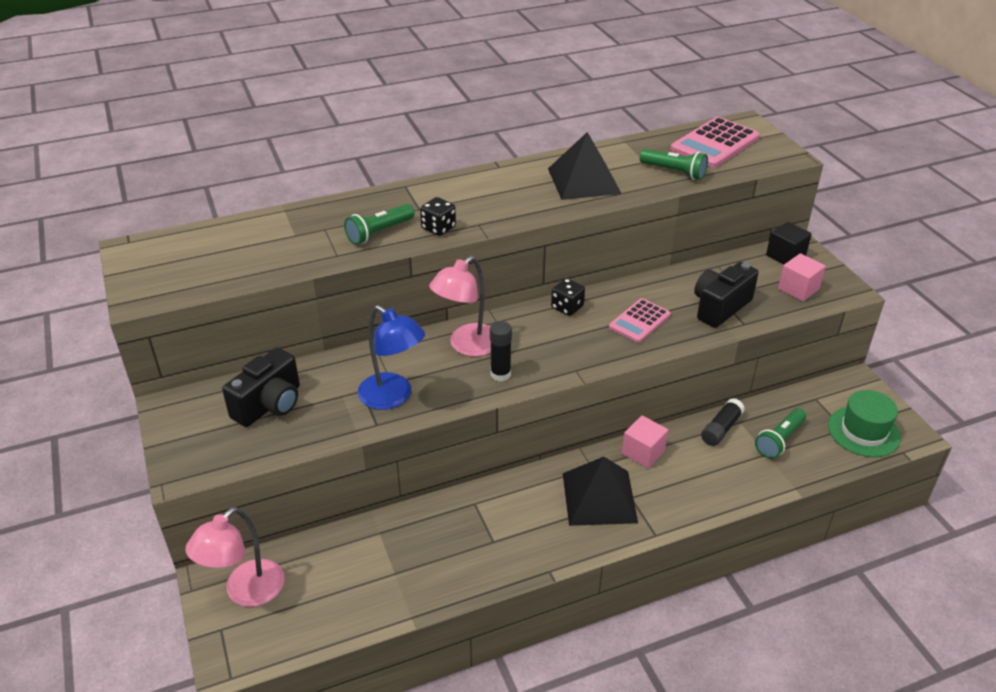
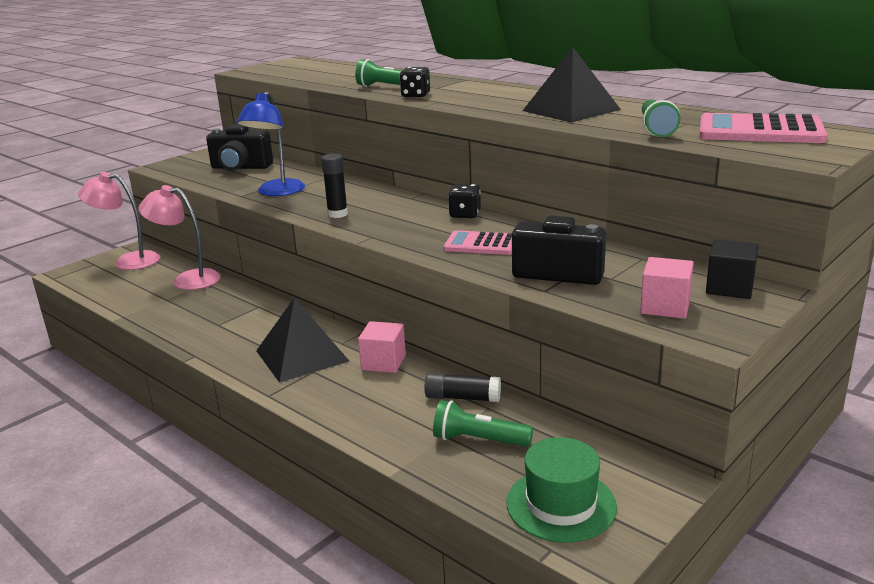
camera: 65 degrees right, 15 degrees down
(467, 346) = (365, 197): pink lamp -> pink lamp (188, 279)

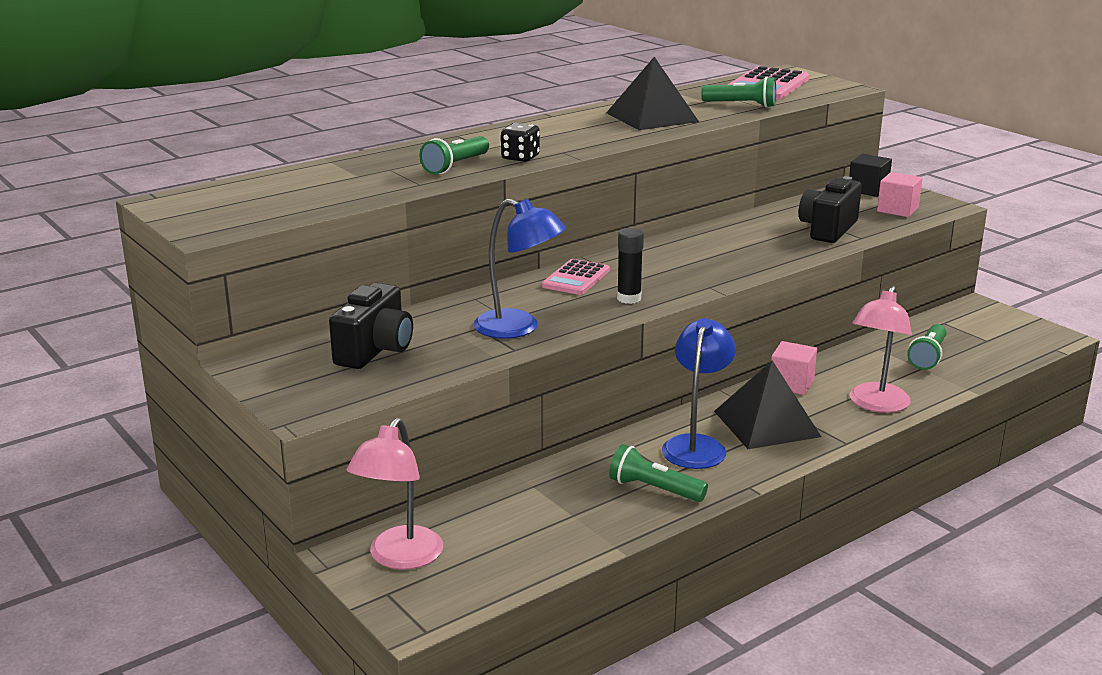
camera: 80 degrees left, 0 degrees up
(188, 279) = (512, 500): pink lamp -> pink lamp (876, 405)
(195, 321) = (654, 489): none -> green flashlight
(262, 330) = (696, 445): none -> blue lamp
(462, 398) = (862, 356): black glue stick -> none
(465, 214) = (666, 246): black dice -> none
(481, 244) = (751, 247): pink calculator -> pink calculator (576, 278)
(561, 504) = (1007, 340): green hat -> none

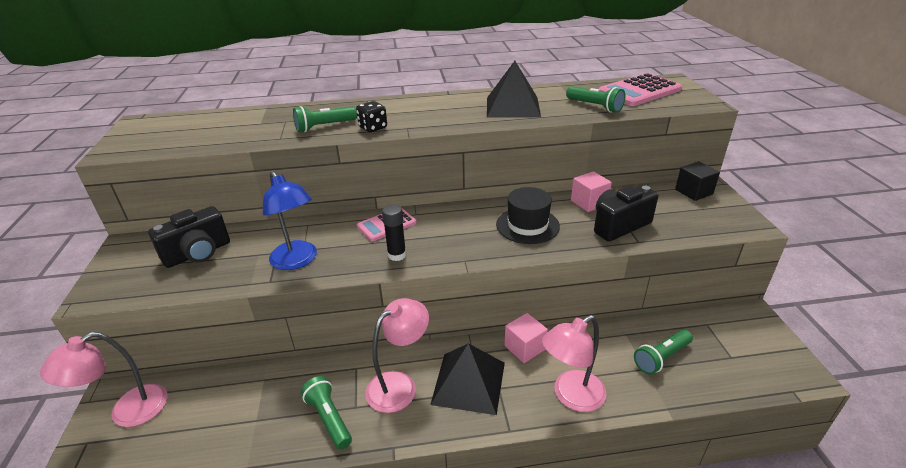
camera: 30 degrees right, 10 degrees up
(696, 445) = (399, 385): blue lamp -> pink lamp
(736, 247) = (527, 225): none -> black hat
(897, 210) = (700, 219): pink cube -> pink cube (589, 202)

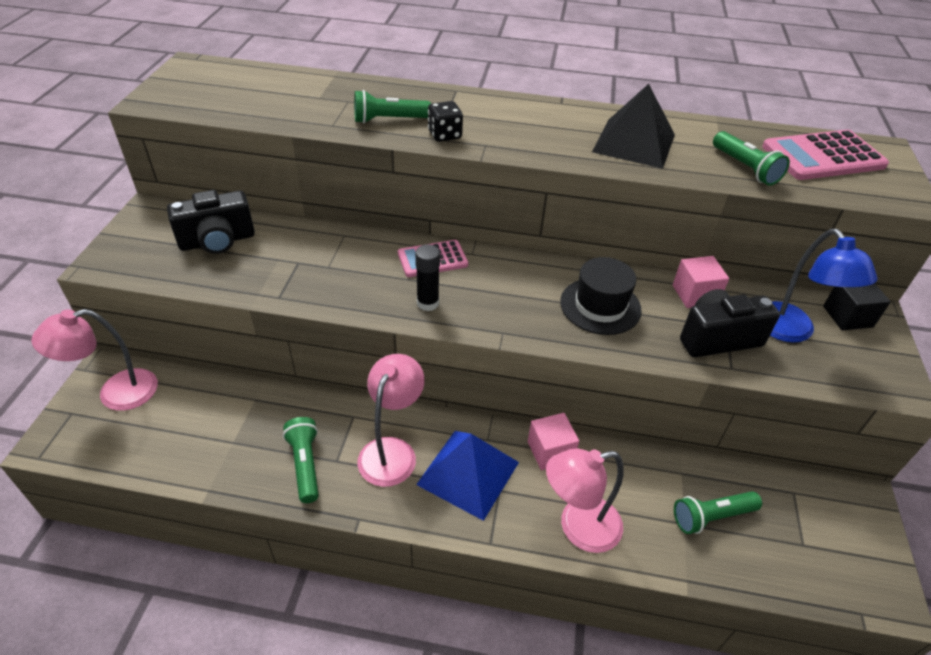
camera: 15 degrees right, 10 degrees up
(297, 261) = (316, 280): blue lamp -> blue lamp (791, 331)
(399, 385) = (392, 451): pink lamp -> pink lamp turned 45 degrees counterclockwise
(469, 382) = (468, 473): black pyramid -> blue pyramid

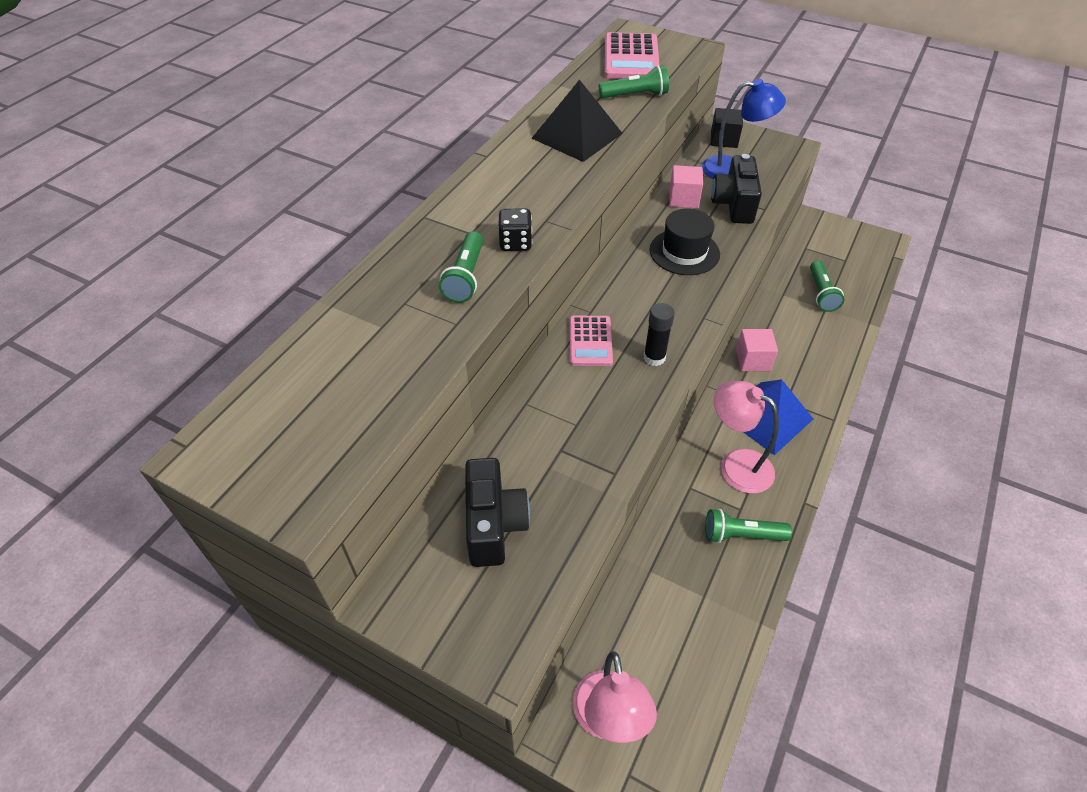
camera: 70 degrees left, 5 degrees up
(578, 527) = (824, 365): pink lamp -> none

